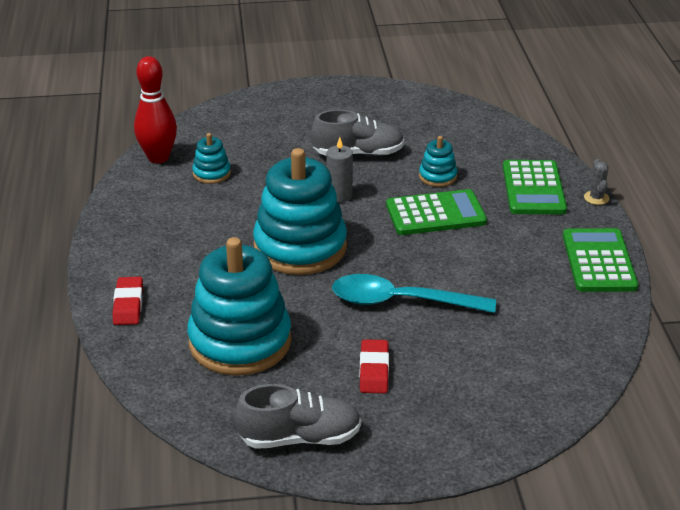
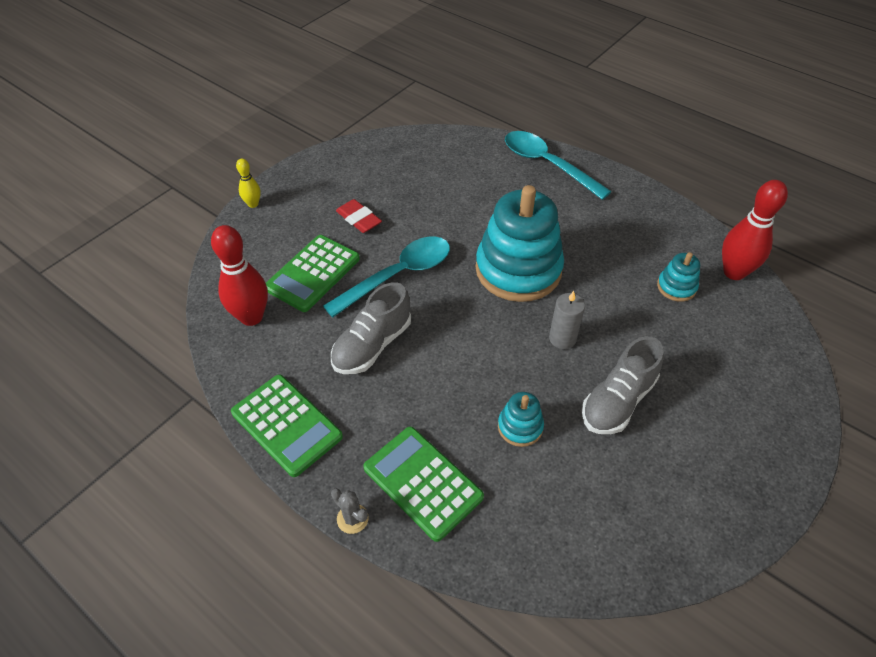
camera: 135 degrees right, 15 degrees up
(128, 304) = (547, 164): red eraser -> turquoise spoon
(240, 341) = (455, 186): turquoise stacking toy -> none
(300, 438) = (353, 162): grey shoe -> grey shoe (372, 345)
(435, 214) = (468, 377): green calculator -> green calculator (313, 273)
(464, 459) = (253, 204): none -> yellow bowling pin
(565, 346) = (251, 317): none -> red bowling pin

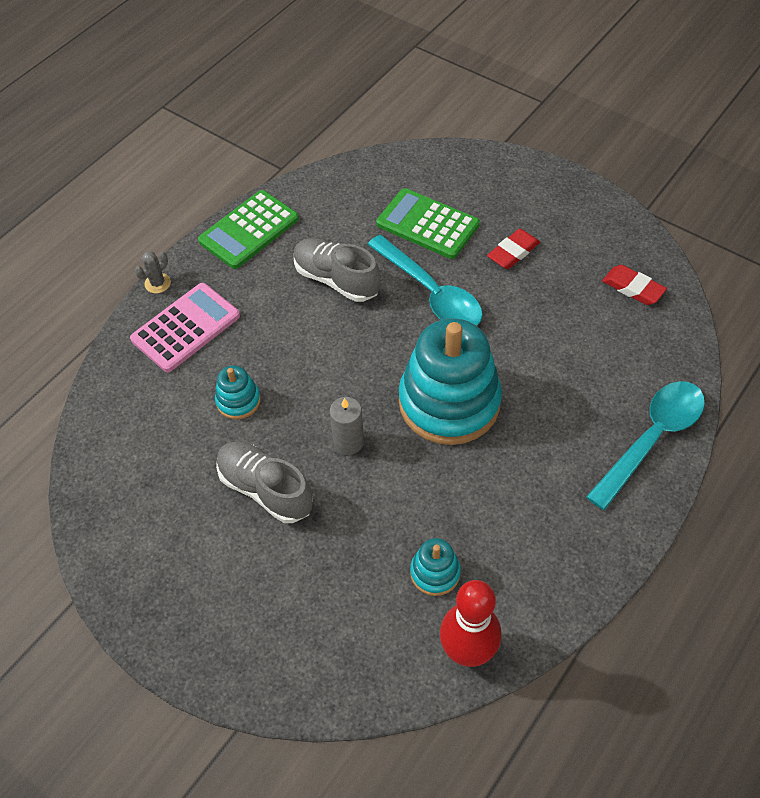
camera: 90 degrees right, 5 degrees up
(251, 317) = (368, 188): red bowling pin -> none
(253, 204) = (523, 164): yellow bowling pin -> none
(408, 157) = (633, 288): none -> red eraser
(423, 482) = (186, 328): green calculator -> pink calculator

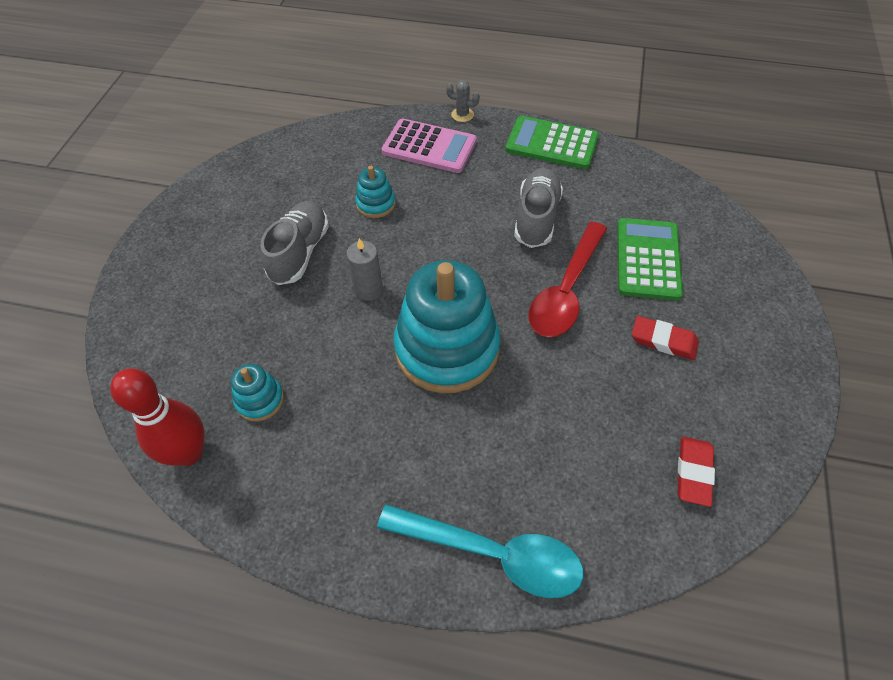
camera: 65 degrees right, 0 degrees up
(430, 293) = (566, 290): turquoise spoon -> red spoon

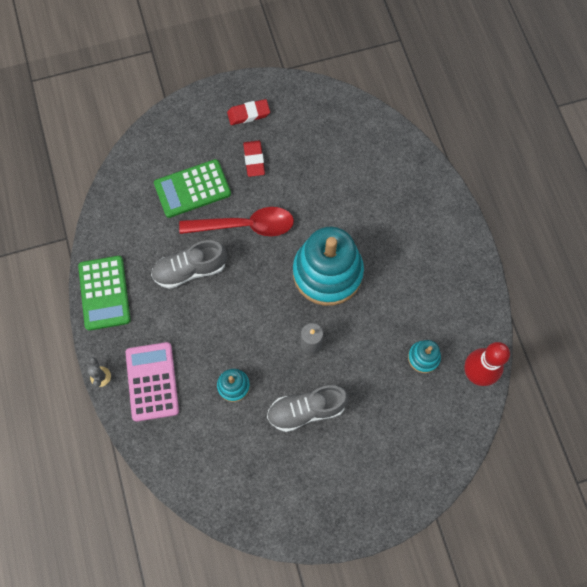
camera: 120 degrees left, 15 degrees up
(492, 553) = (429, 193): turquoise spoon -> none
(693, 472) = (331, 121): red eraser -> red eraser (248, 114)

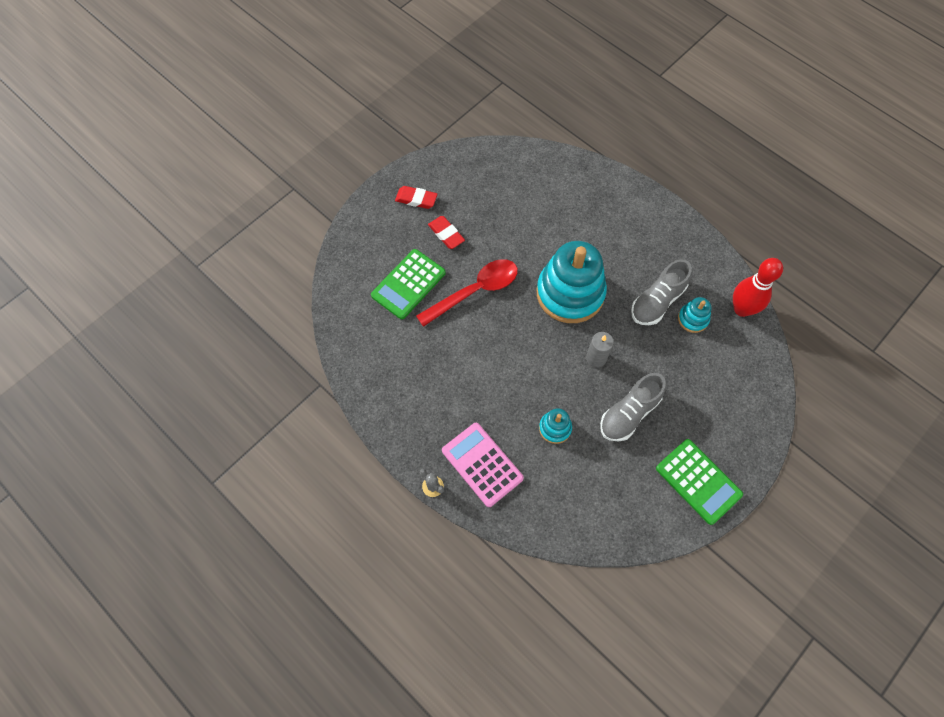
camera: 30 degrees left, 5 degrees down
(104, 293) = (388, 413): green calculator -> green calculator (698, 481)
(190, 270) = (452, 352): grey shoe -> grey shoe (657, 301)
(248, 114) = (416, 199): red eraser -> red eraser turned 60 degrees clockwise

